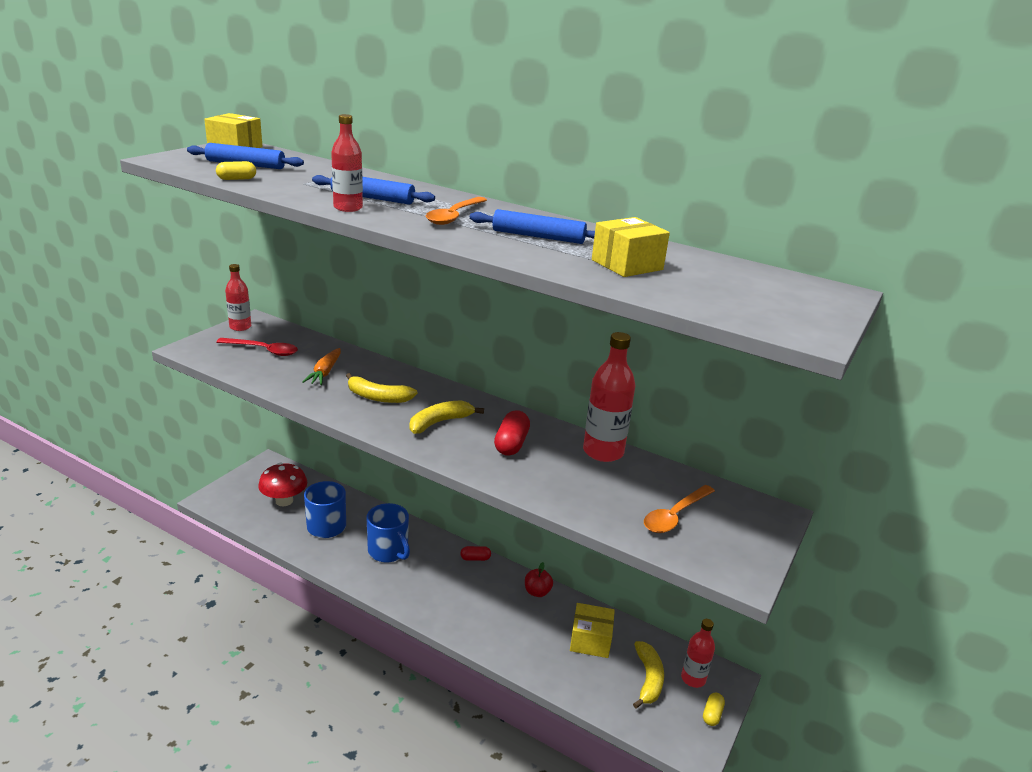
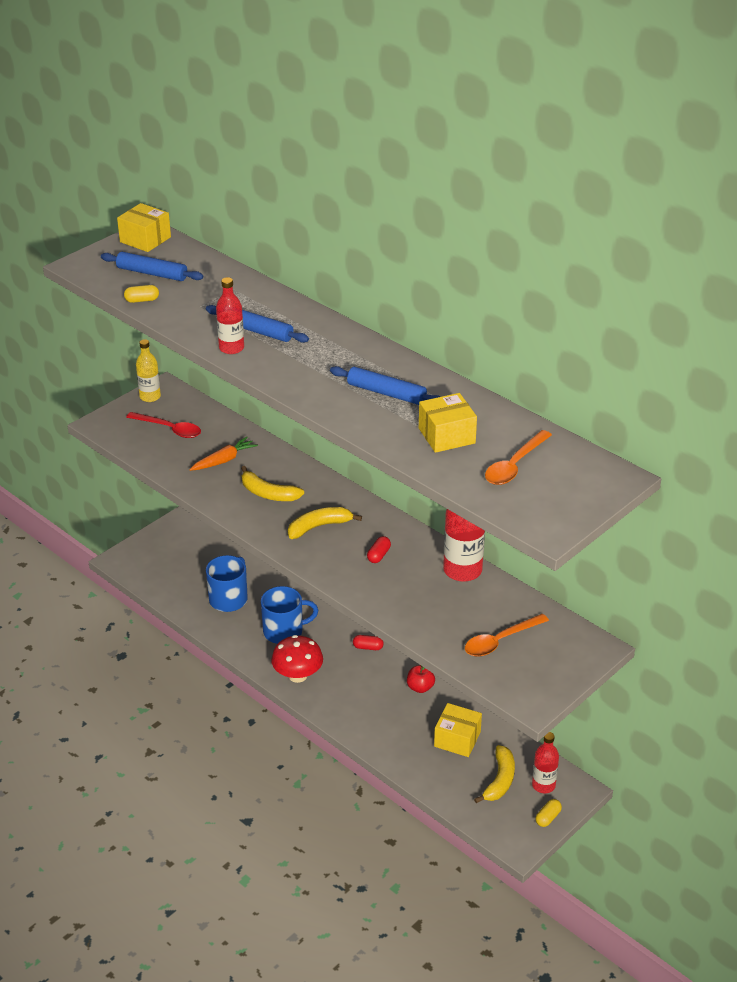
camera: 15 degrees right, 10 degrees up
(240, 327) = (150, 397): red bottle -> yellow bottle
(284, 501) = (190, 568): red mushroom -> red mushroom (298, 675)
(325, 372) = (224, 460): orange carrot -> orange carrot turned 150 degrees counterclockwise
(388, 551) = (284, 631): blue mug -> blue mug turned 75 degrees counterclockwise
(454, 216) = (322, 361): orange spoon -> orange spoon (514, 465)
(511, 444) = (378, 555): red capsule -> red capsule, size x0.61

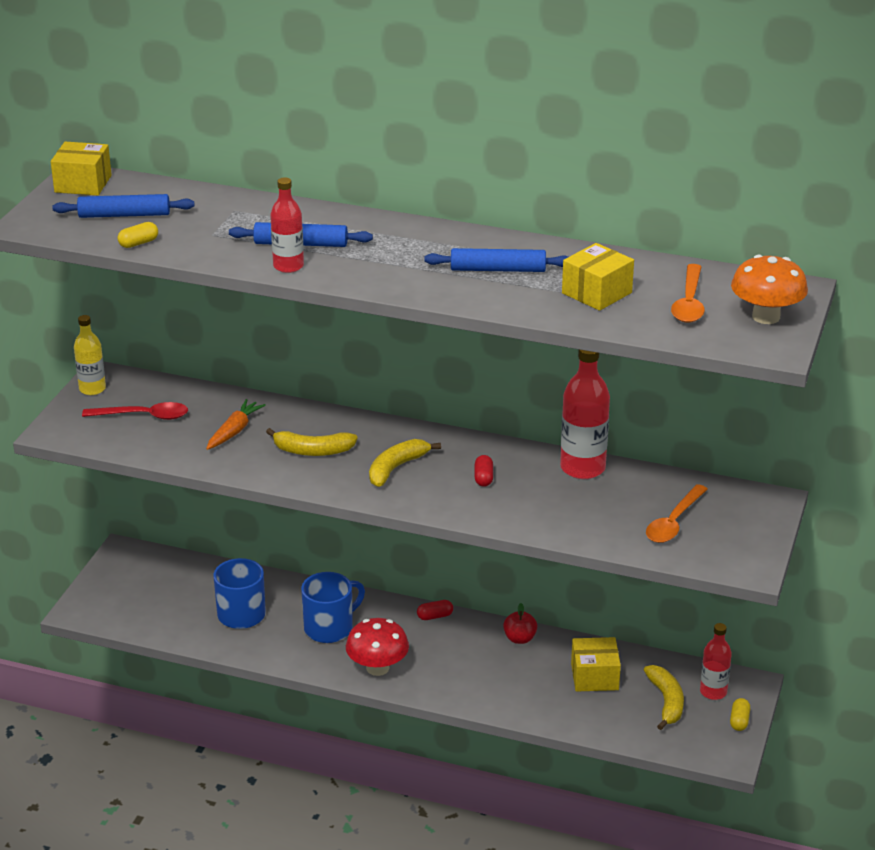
camera: 25 degrees left, 5 degrees down
(567, 497) = (766, 317): none -> orange mushroom

